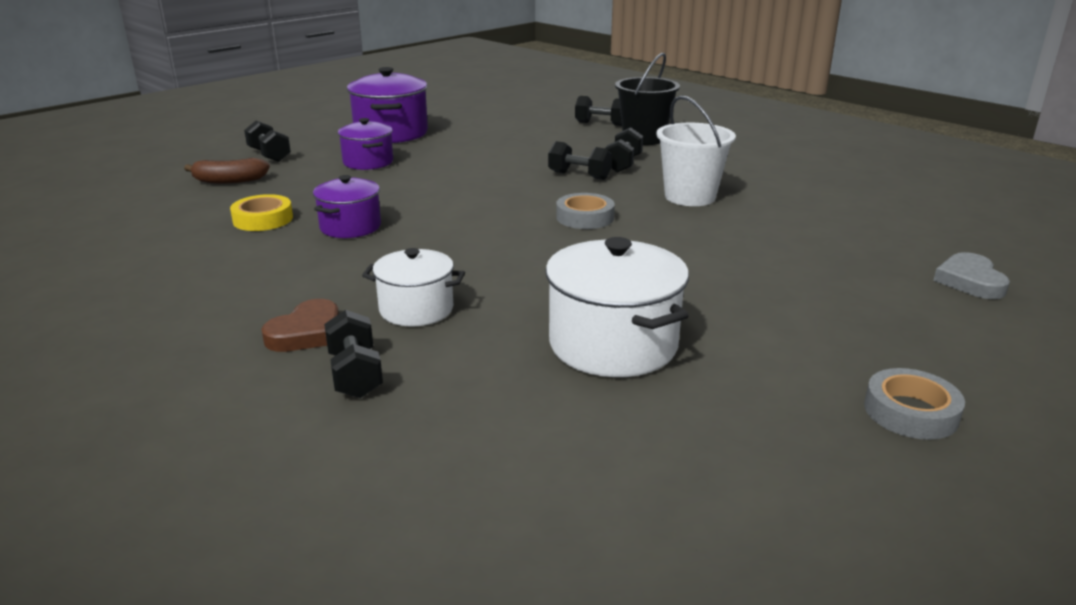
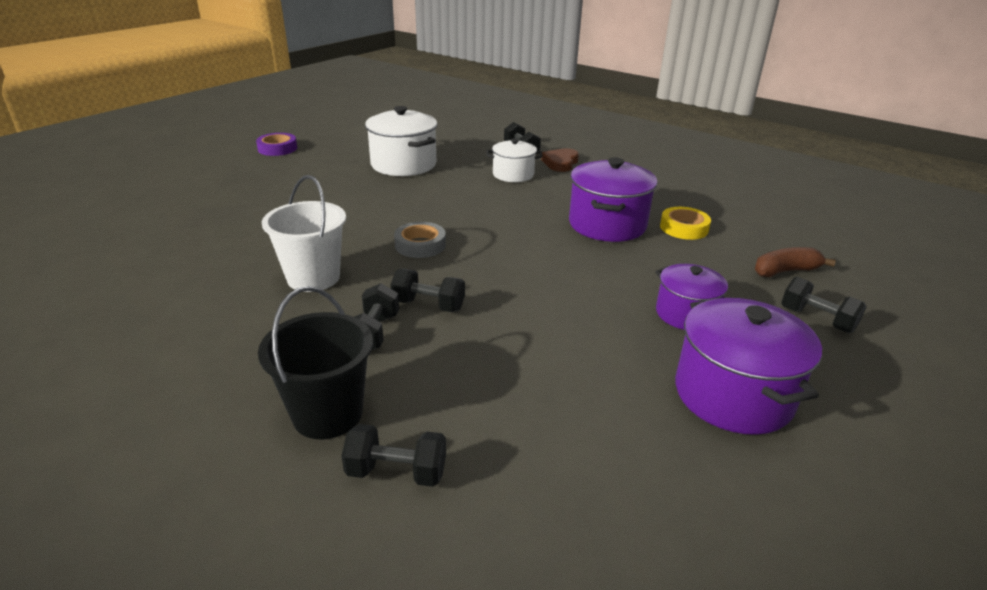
camera: 170 degrees right, 5 degrees up
(350, 227) = (607, 225): purple pot -> purple pot, size x1.61
(910, 412) = (277, 148): grey tape -> purple tape
(970, 281) = (155, 206): grey heart -> none

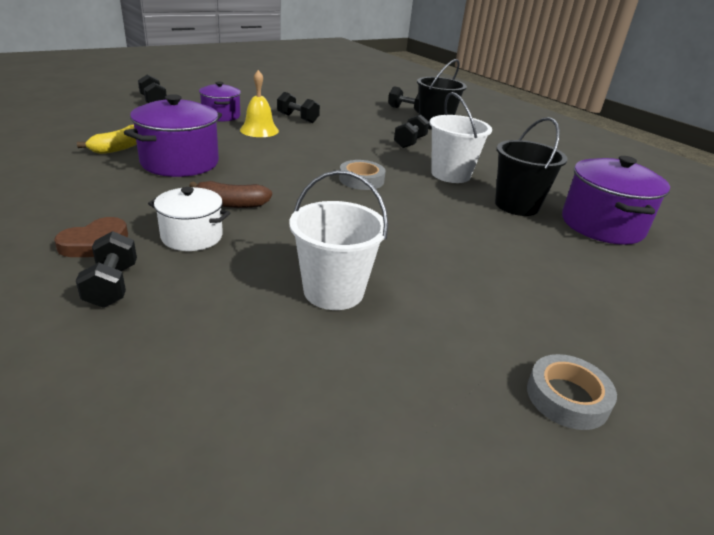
camera: 165 degrees left, 0 degrees up
(244, 250) = (516, 205): none -> black bucket
(277, 148) = (567, 397): purple tape -> grey tape
(403, 164) = (333, 291): white pot -> white bucket
(428, 305) = (372, 146): black dumbbell -> black dumbbell (297, 118)
(600, 296) = (259, 130): none -> yellow bell
(684, 228) = (119, 148): yellow tape -> yellow banana
(733, 395) = (249, 97): purple pot -> purple pot (602, 225)
(785, 271) = (113, 116): brown banana -> brown banana (231, 204)

